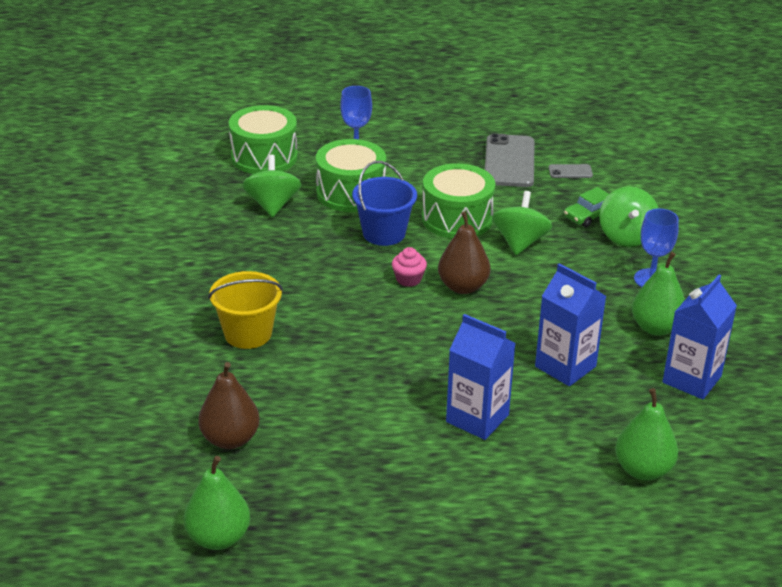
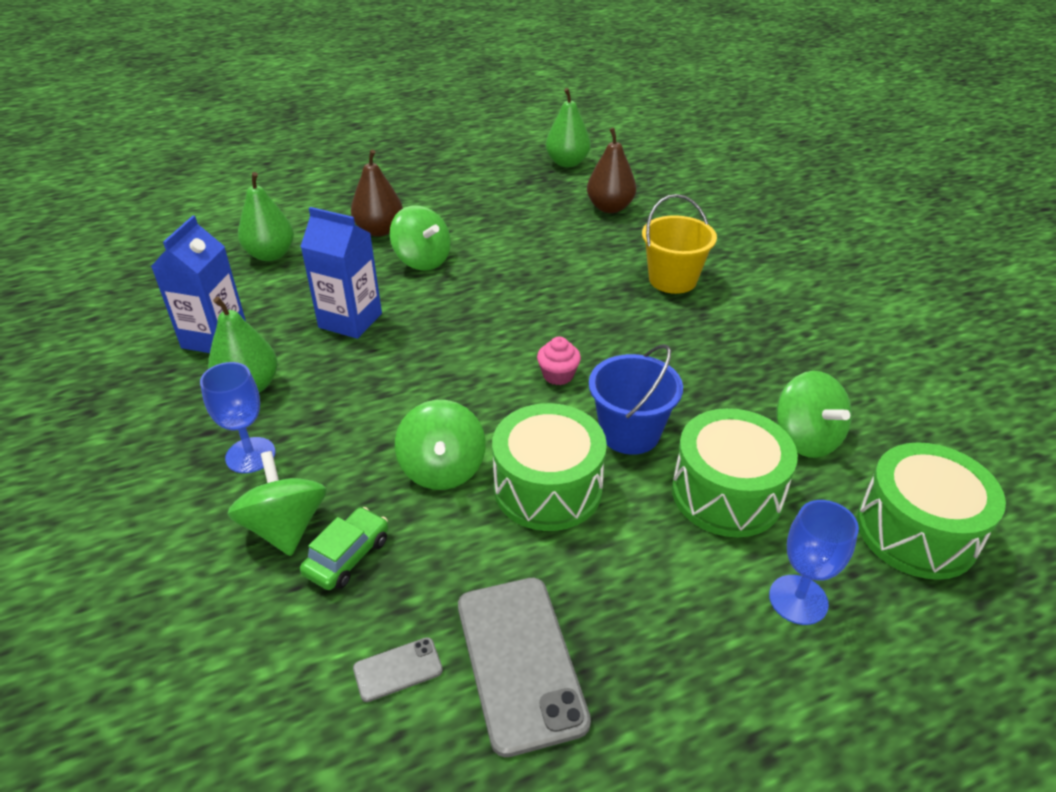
camera: 160 degrees right, 5 degrees up
(463, 287) = (490, 382): brown pear -> brown pear (379, 230)
(477, 418) = (422, 260): blue carton -> green spinning top

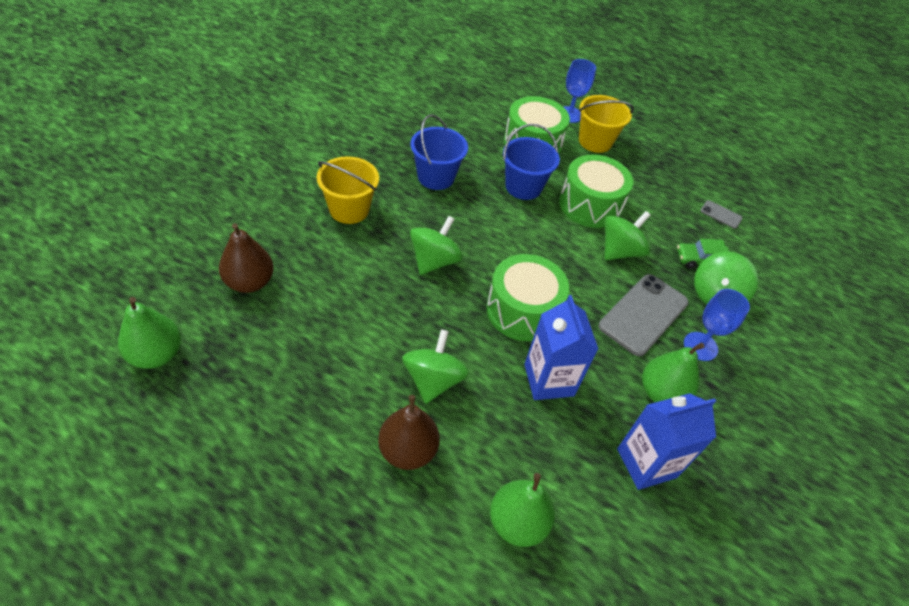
camera: 130 degrees left, 10 degrees up
(520, 662) = (678, 181): grey phone -> grey phone (643, 314)
(558, 375) = (503, 232): pink cupcake -> none
(695, 359) = (436, 177): none -> blue bucket
(697, 591) = (595, 141): none -> yellow bucket
(806, 438) = (468, 125): green spinning top -> green spinning top (434, 261)
(916, 531) = (500, 88): green drum -> green drum (522, 311)

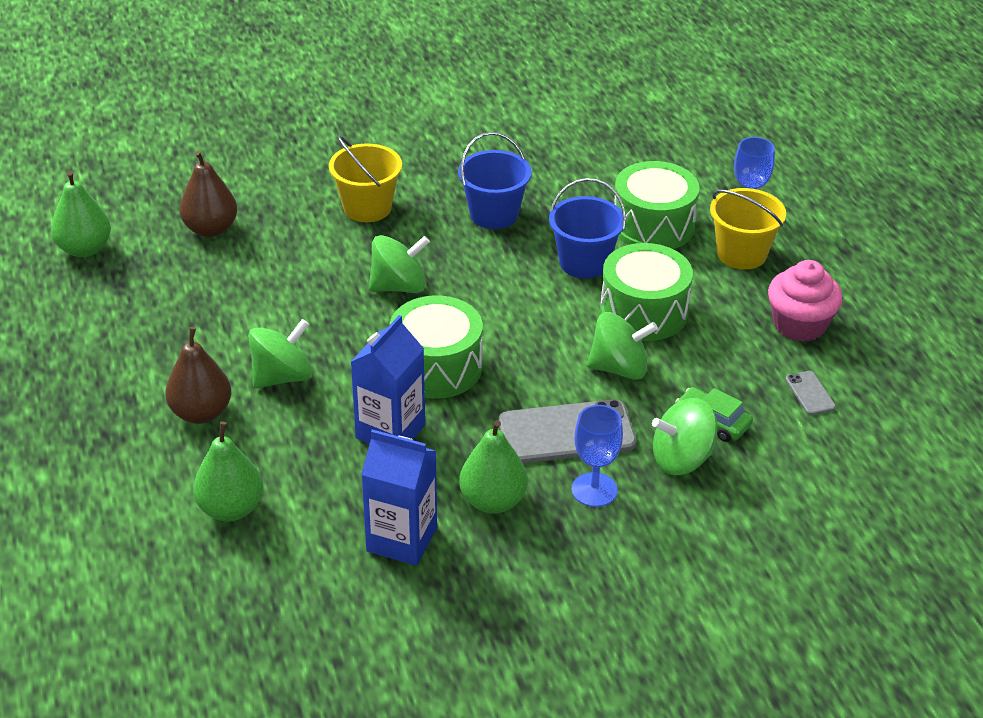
camera: 45 degrees right, 10 degrees down
(669, 173) = (799, 325): none -> pink cupcake

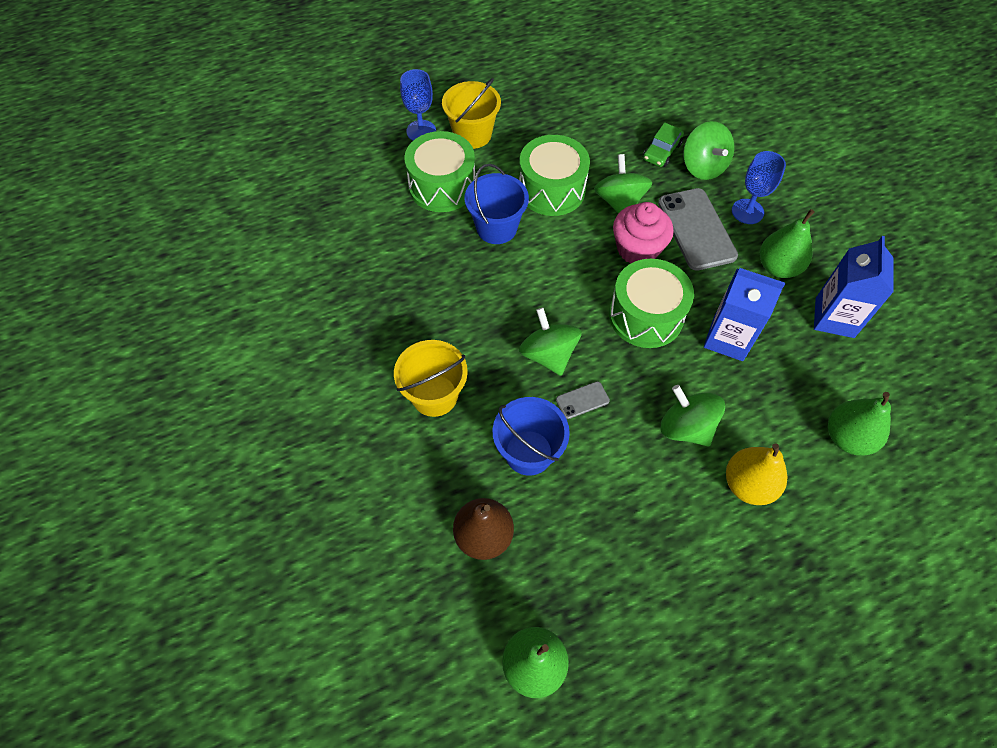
camera: 95 degrees left, 20 degrees up
(201, 413) = (748, 484): brown pear -> yellow pear
(494, 214) = (436, 294): blue bucket -> blue bucket (528, 452)
(799, 325) = (550, 106): pink cupcake -> pink cupcake (637, 249)
(810, 393) = (620, 103): grey phone -> grey phone (582, 400)

